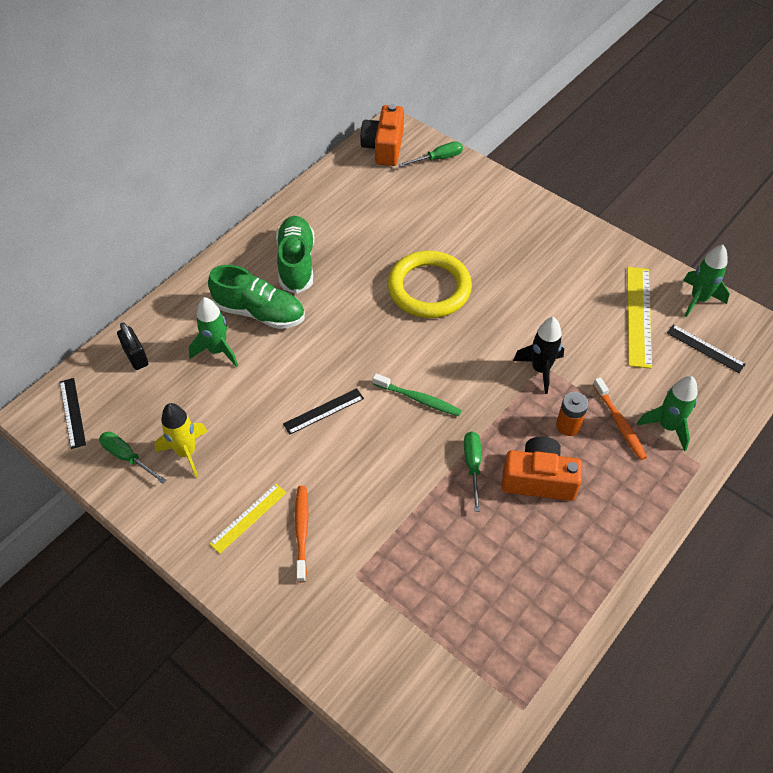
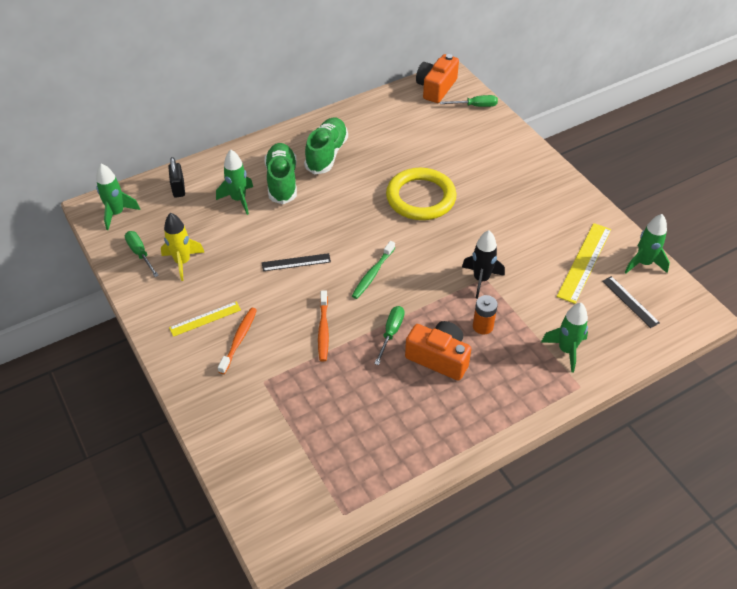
camera: 20 degrees right, 5 degrees down
(72, 413) = (117, 213): black ruler -> green rocket
(259, 312) = (282, 181): green shoe -> green shoe turned 135 degrees counterclockwise
(418, 399) = (372, 274): green toothbrush -> green toothbrush turned 75 degrees clockwise
(619, 423) = (527, 336): orange toothbrush -> orange toothbrush (323, 330)

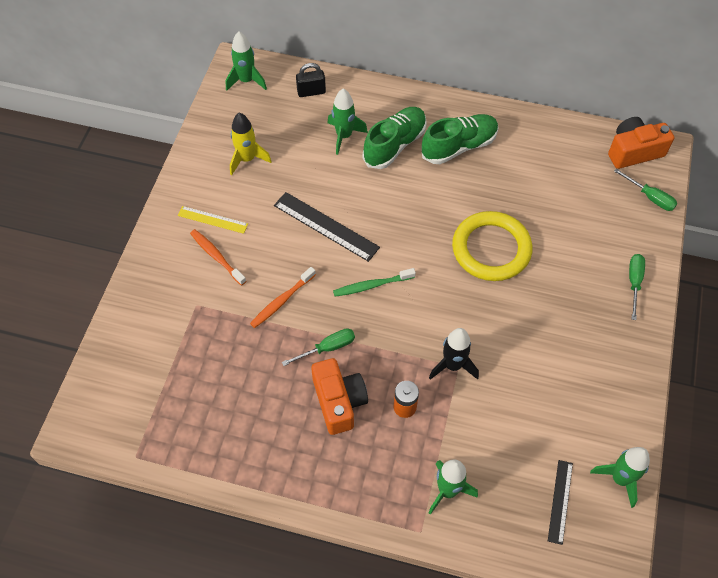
camera: 45 degrees right, 10 degrees up
(140, 254) = (227, 128): green screwdriver -> green screwdriver (634, 283)
(178, 188) = (311, 92): black padlock -> black padlock turned 45 degrees clockwise
(239, 339) = (216, 256): orange toothbrush -> orange toothbrush turned 105 degrees counterclockwise
(296, 262) = (326, 226): black ruler -> black ruler, size x1.63
(584, 262) = (564, 429): yellow ruler -> none

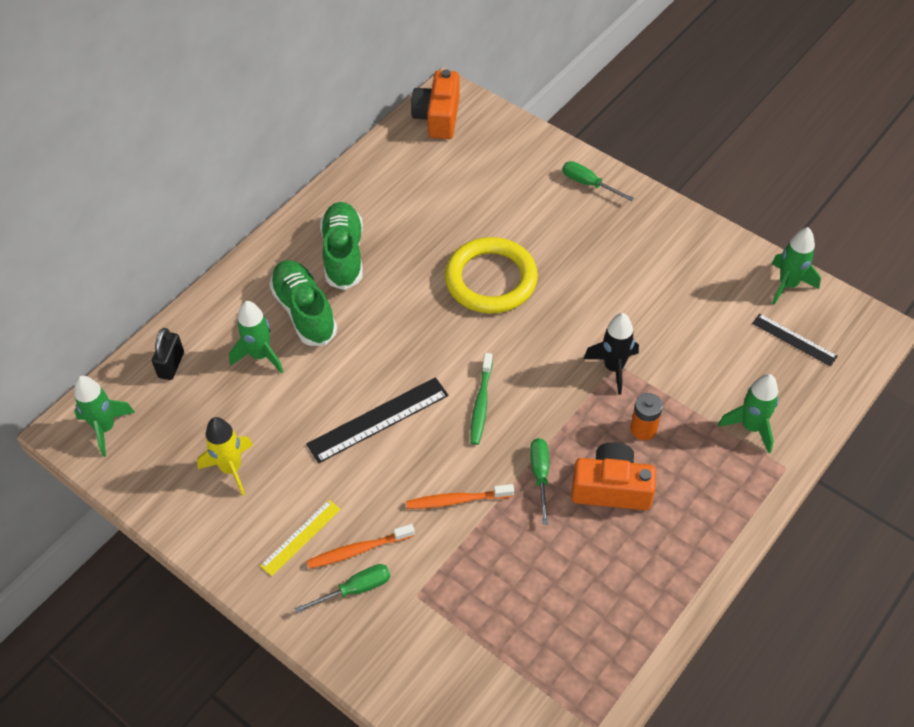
camera: 65 degrees left, 5 degrees down
(282, 301) = (457, 500): orange toothbrush -> orange toothbrush turned 105 degrees clockwise
(650, 197) = (499, 129): green screwdriver -> green screwdriver (355, 589)

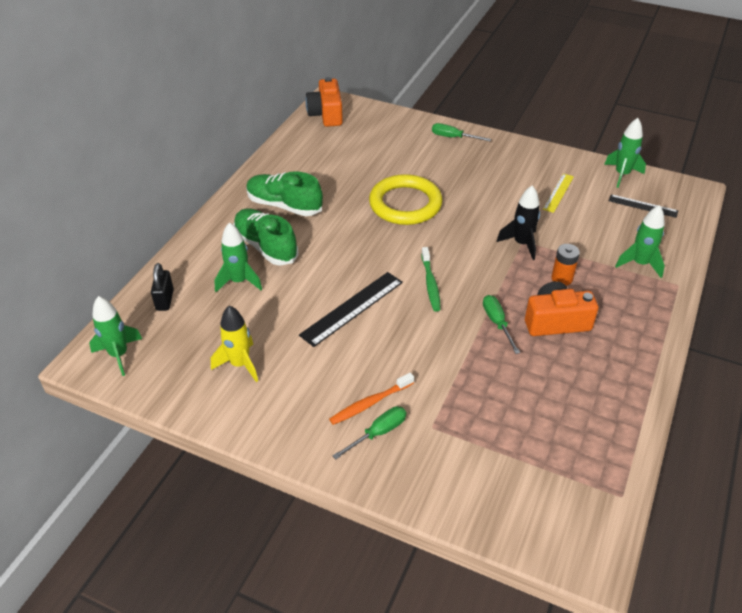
camera: 15 degrees left, 10 degrees down
(300, 537) = (317, 403): yellow ruler -> yellow ruler (558, 192)
(343, 254) = (284, 205): green shoe -> green shoe turned 45 degrees counterclockwise
(457, 500) = (438, 352): orange toothbrush -> none

